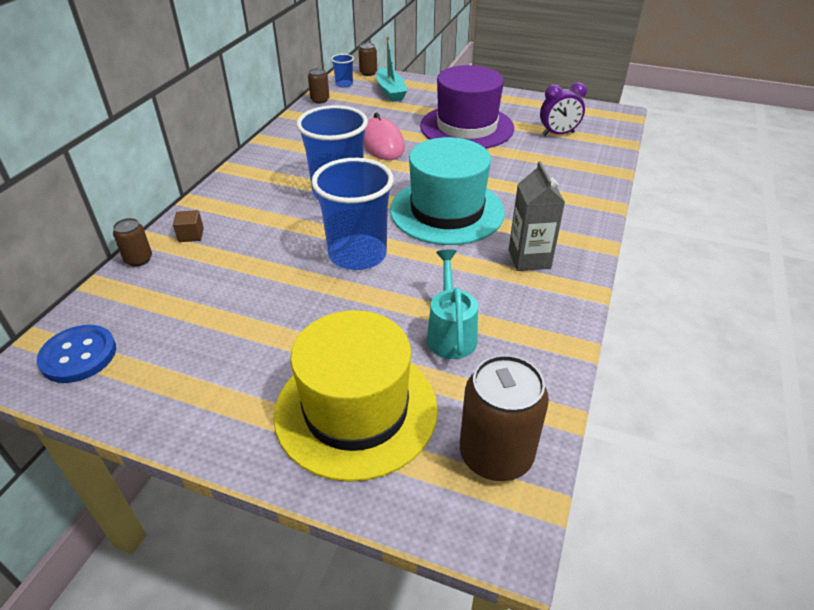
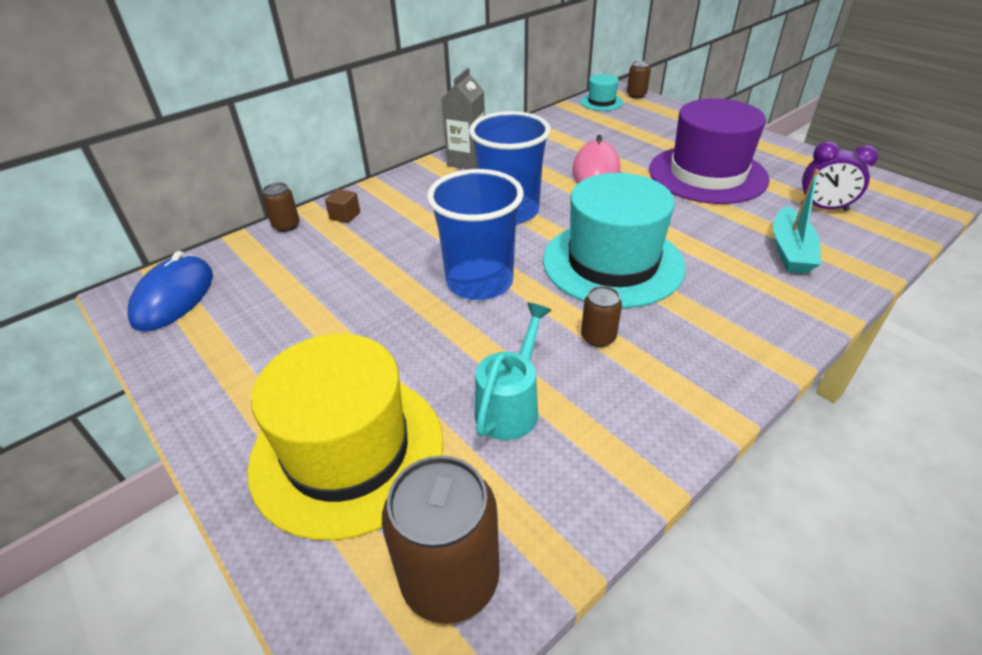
camera: 30 degrees right, 0 degrees up
(78, 355) = (174, 297): blue button -> blue mouse
(320, 100) = (564, 113): brown can -> brown can (598, 337)
(344, 84) = (601, 102): blue cup -> turquoise hat
(391, 91) = (646, 118): turquoise boat -> turquoise boat (790, 251)
(529, 259) = (672, 350): grey carton -> grey carton (466, 161)

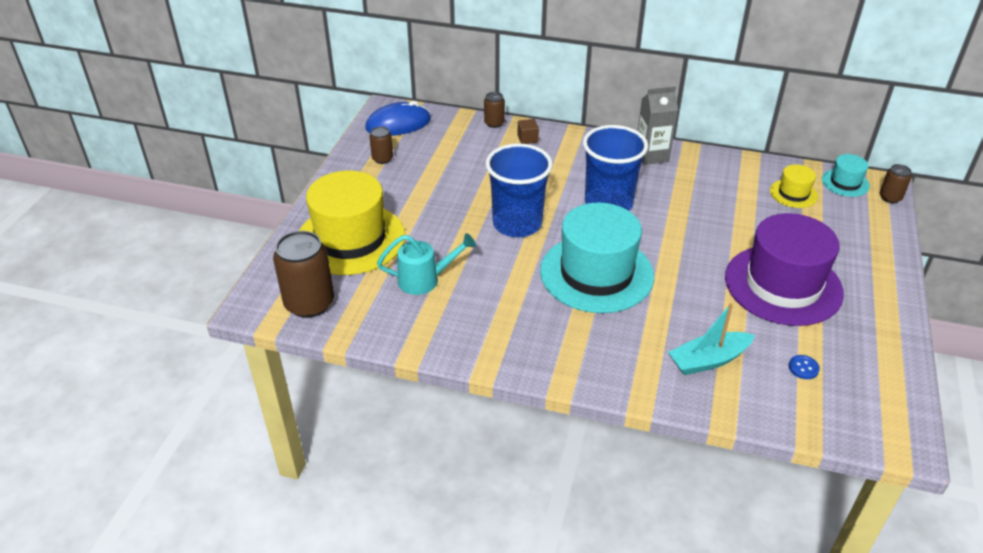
camera: 55 degrees right, 0 degrees up
(593, 125) = (793, 193): none -> yellow hat
(595, 171) = (714, 222): pink mouse -> none
(598, 337) = (511, 293): brown can -> brown can (382, 159)
(823, 208) = (803, 368): purple clock -> blue button

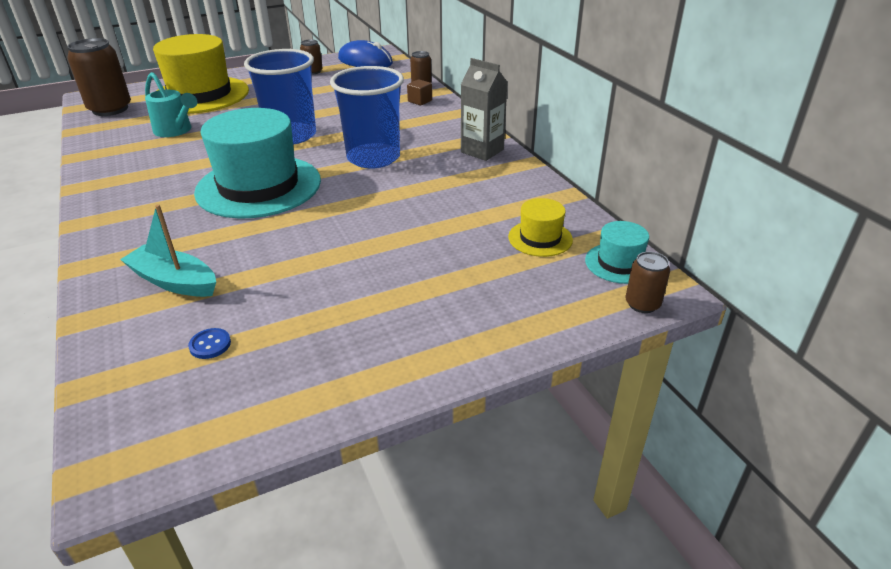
camera: 50 degrees right, 5 degrees down
(783, 285) = (354, 284): purple hat -> none

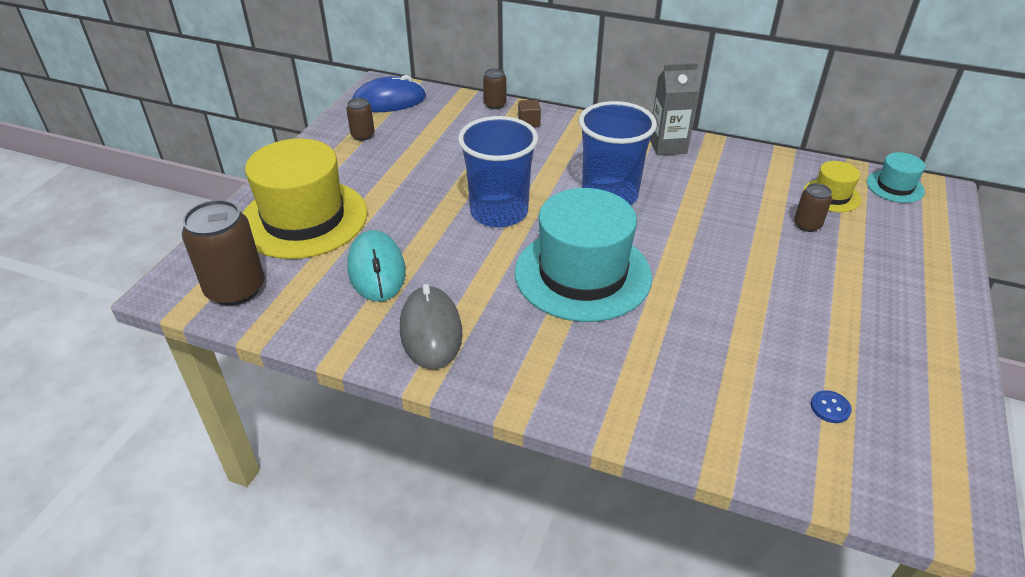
camera: 45 degrees left, 5 degrees up
(131, 168) = (430, 331): none -> grey mouse
(174, 281) = (707, 389): turquoise boat -> none
(175, 131) = (377, 270): turquoise watering can -> turquoise mouse
(642, 304) = (949, 206): brown can -> brown can (807, 225)

